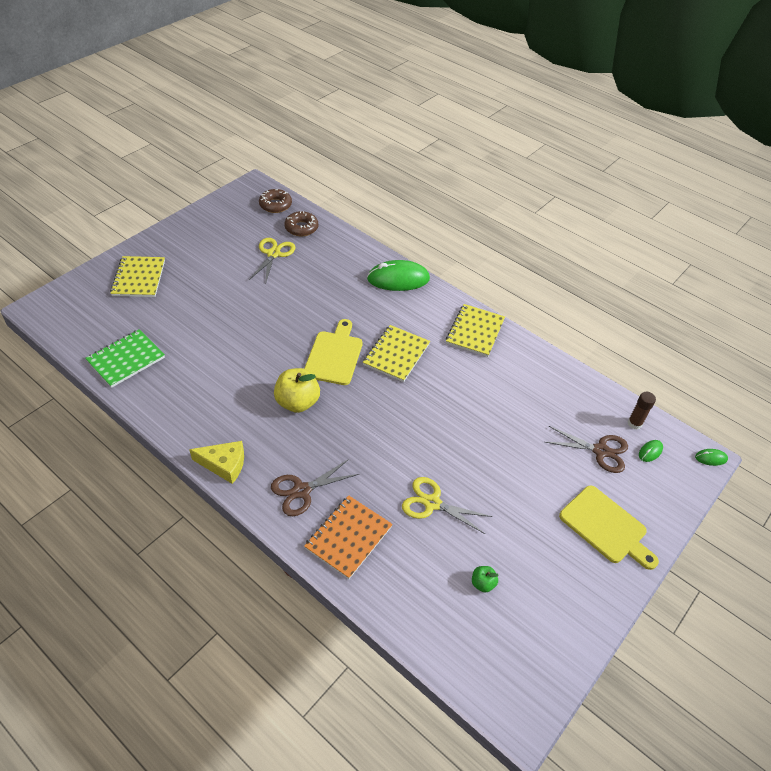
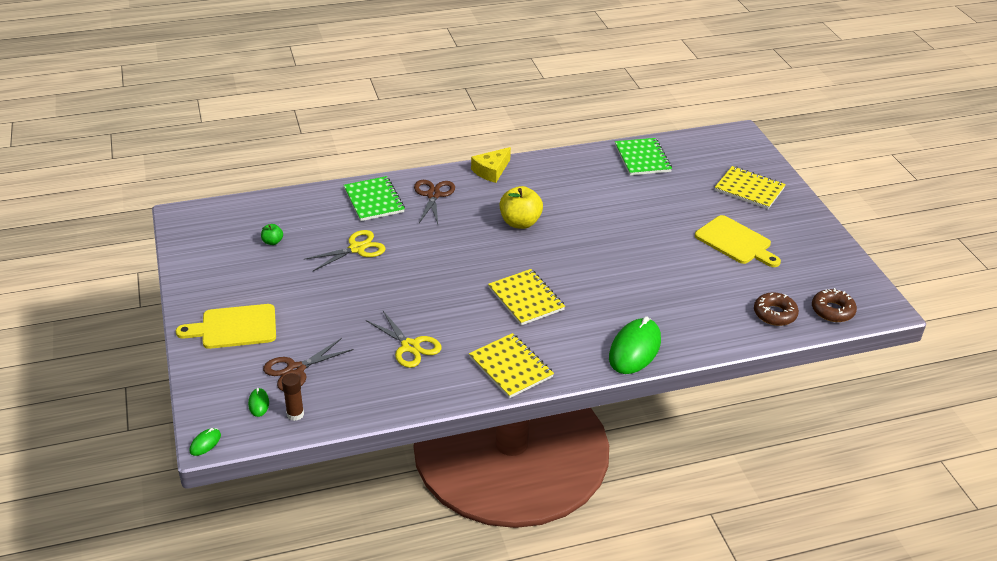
camera: 125 degrees right, 10 degrees down
(273, 254) = (737, 278): yellow scissors -> yellow scissors (410, 346)
(334, 355) = (557, 262): yellow cutting board -> yellow cutting board (735, 242)
(348, 537) = (374, 200): orange notebook -> green notebook

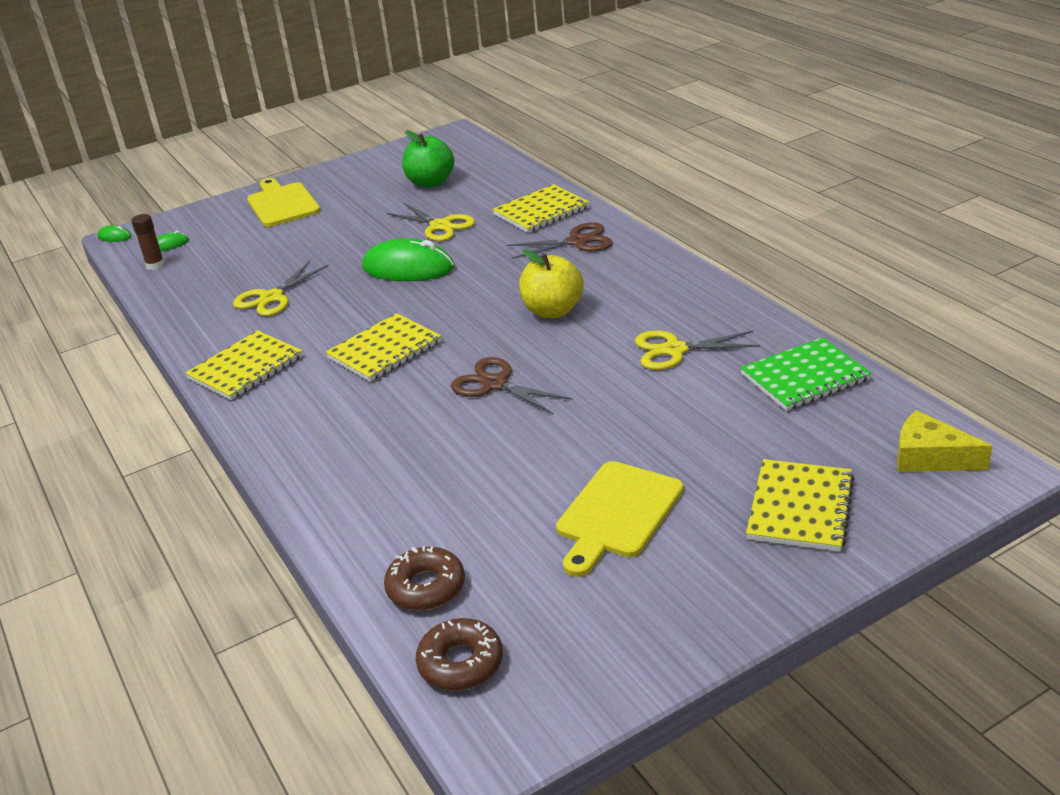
camera: 80 degrees right, 5 degrees down
(272, 242) = (430, 183): green apple -> green apple, size x2.04
(295, 370) = (222, 248): brown scissors -> brown scissors (495, 384)
(374, 200) = (541, 211): green notebook -> yellow notebook
(491, 171) = (663, 265): yellow cheese -> yellow cheese (929, 457)
(593, 190) = (674, 350): none -> yellow scissors
(634, 349) = (300, 455): green mouse -> green mouse (408, 268)

